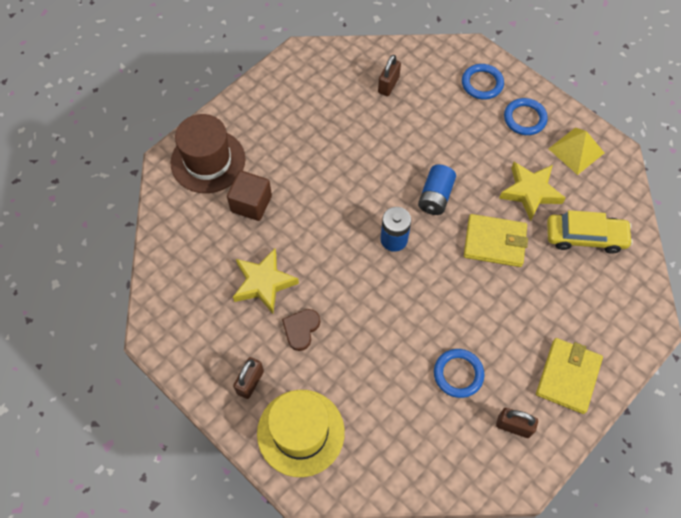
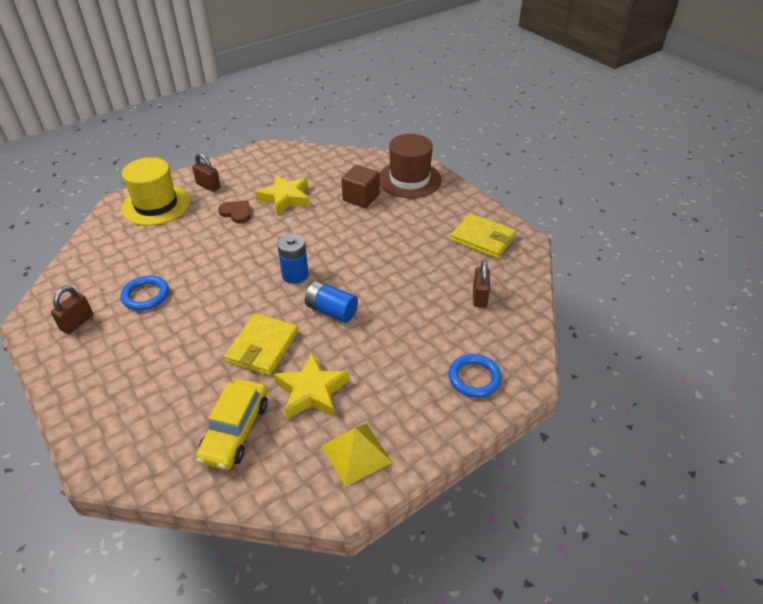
camera: 100 degrees right, 20 degrees down
(388, 85) = (479, 297): brown padlock -> brown padlock turned 60 degrees clockwise
(524, 118) = (415, 409): blue ring -> none
(568, 376) = (94, 373): yellow wallet -> yellow wallet (482, 238)

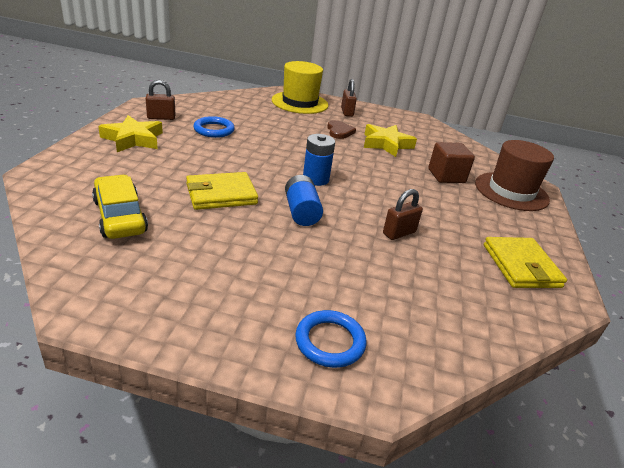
camera: 45 degrees right, 10 degrees down
(235, 430) = (120, 216): yellow car -> yellow car turned 90 degrees clockwise
(311, 391) = (199, 238): yellow star -> yellow star (133, 139)
(356, 453) = (149, 295): yellow pyramid -> none
(479, 297) = (443, 297): brown padlock -> brown padlock (399, 233)

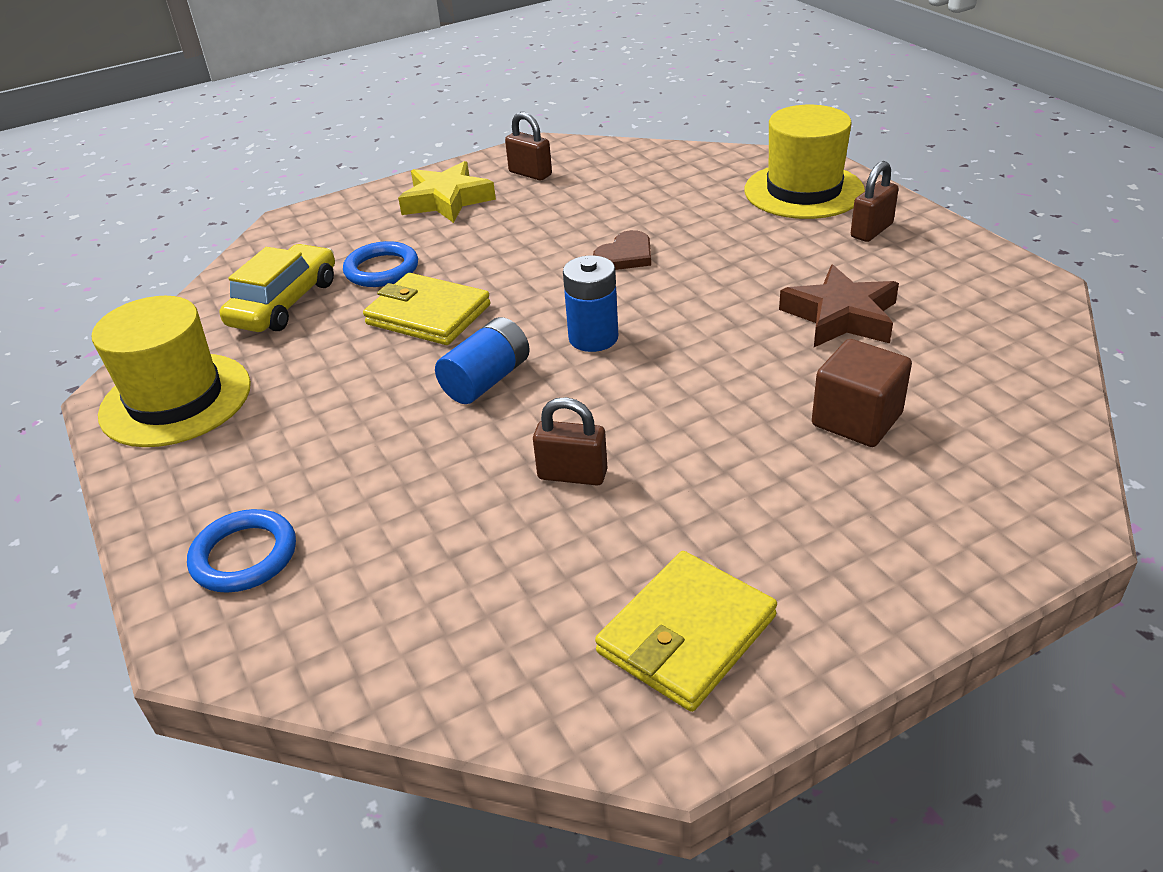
camera: 55 degrees right, 5 degrees up
(139, 293) = (176, 399): none -> yellow hat
(214, 130) = (572, 211): blue ring -> blue ring (382, 269)
(339, 131) = (785, 266): brown heart -> brown heart (625, 255)
(386, 144) = (840, 317): yellow star -> brown star
(511, 191) = (959, 508): brown hat -> none

